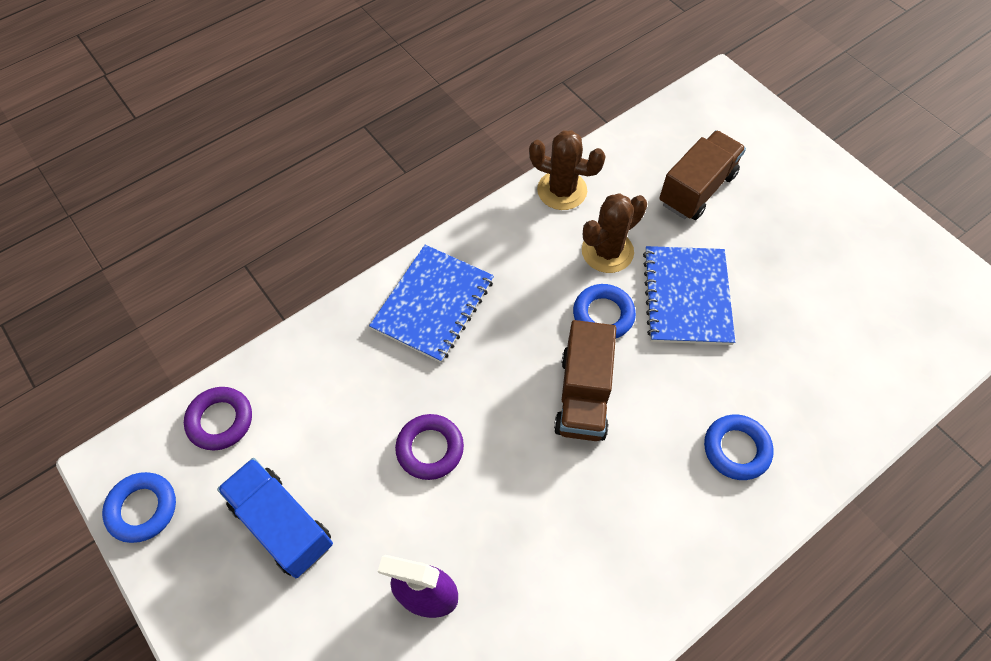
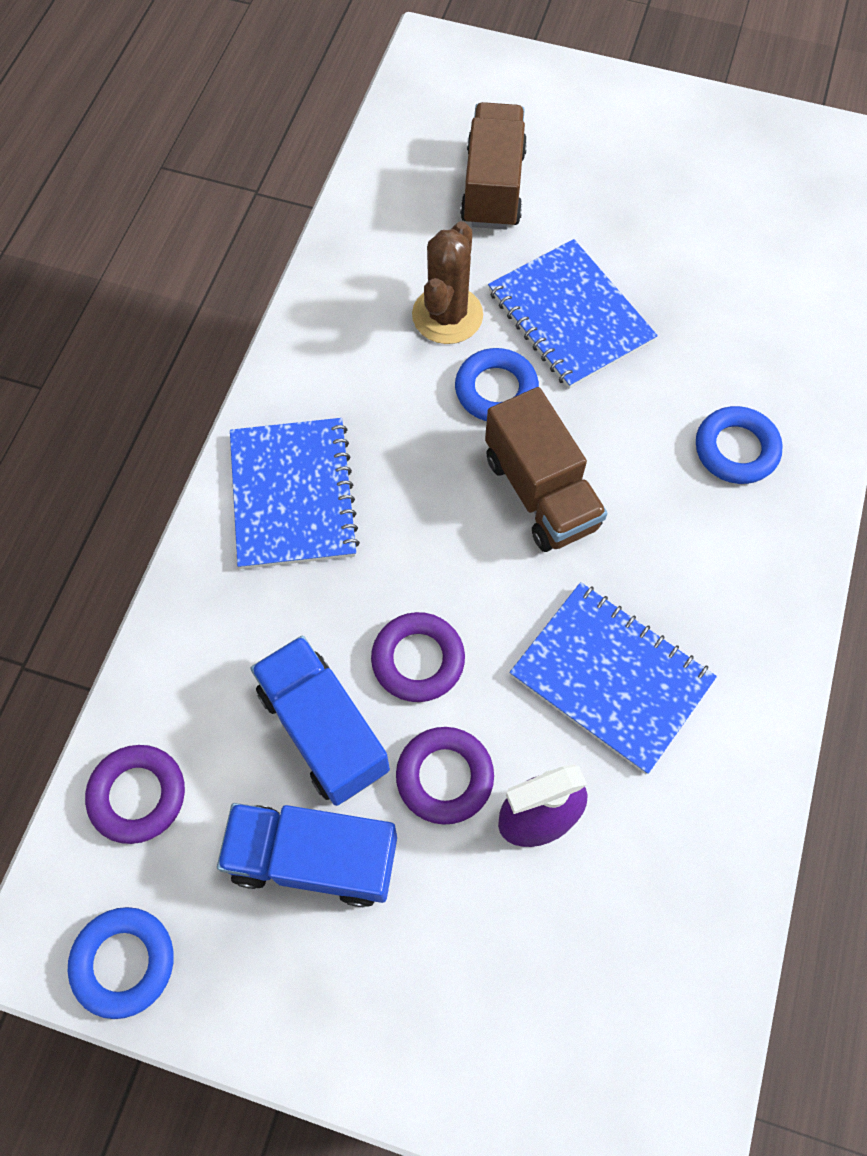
camera: 35 degrees left, 5 degrees up
(345, 453) = (323, 730): none -> blue truck
(391, 530) = (444, 777): none -> purple ring
(539, 541) = (611, 678): none -> blue notebook
(562, 190) = (342, 273): brown cactus -> none

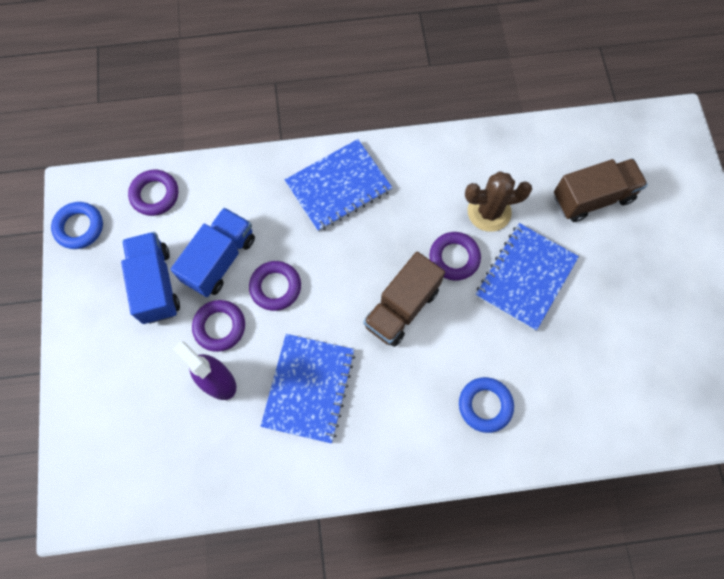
camera: 65 degrees right, 5 degrees up
(496, 390) = (454, 258): blue ring -> purple ring

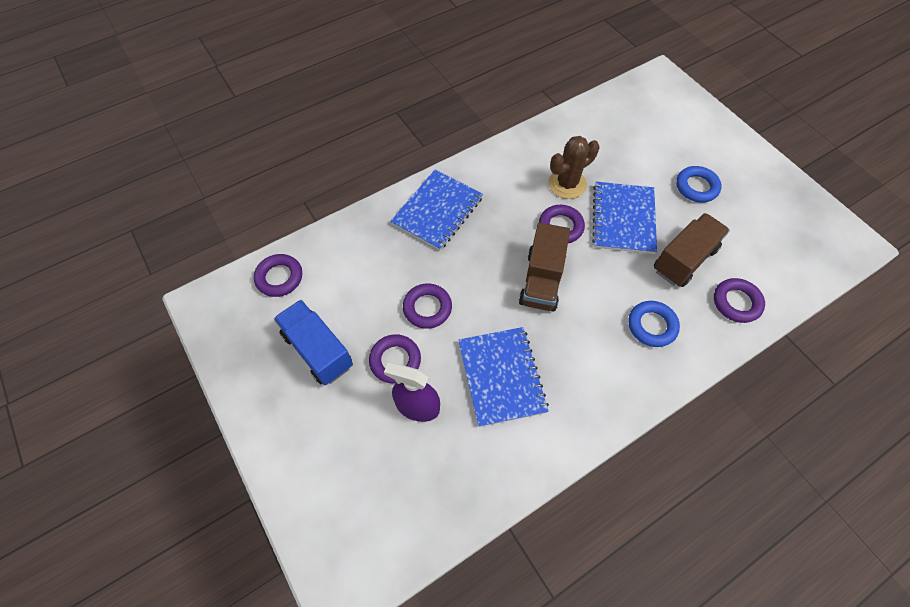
camera: 25 degrees left, 10 degrees down
(79, 227) = (220, 332): blue ring -> blue ring (696, 187)
(220, 260) = (366, 306): blue truck -> none
(589, 421) = (736, 302): none -> purple ring
(592, 198) = (636, 146): brown truck -> brown truck (684, 260)

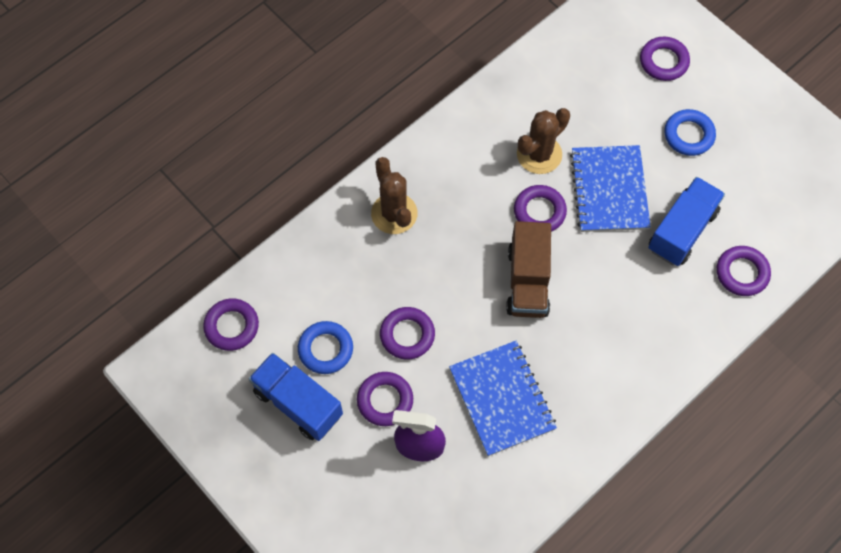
camera: 10 degrees left, 5 degrees up
(437, 211) = (394, 213): blue notebook -> brown cactus
(652, 326) = (654, 315): blue ring -> blue ring (325, 349)
(680, 131) = (663, 61): none -> purple ring
(684, 260) = (682, 230): brown truck -> blue truck

